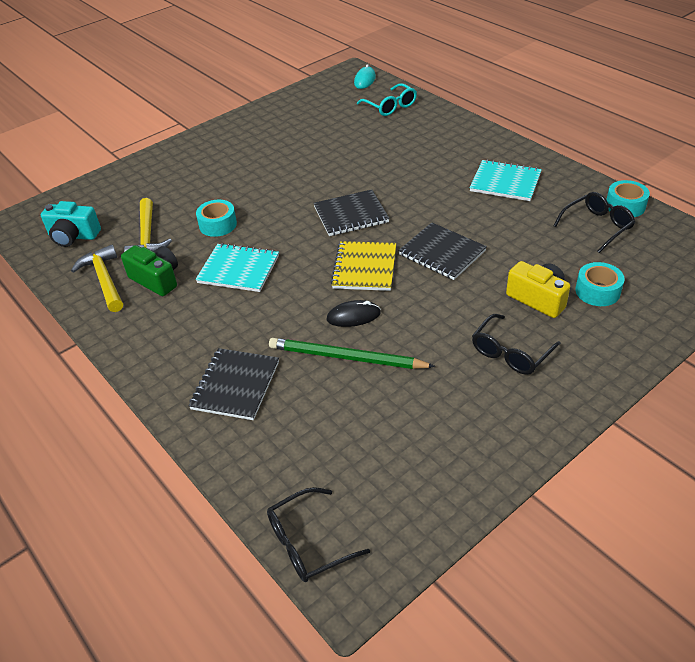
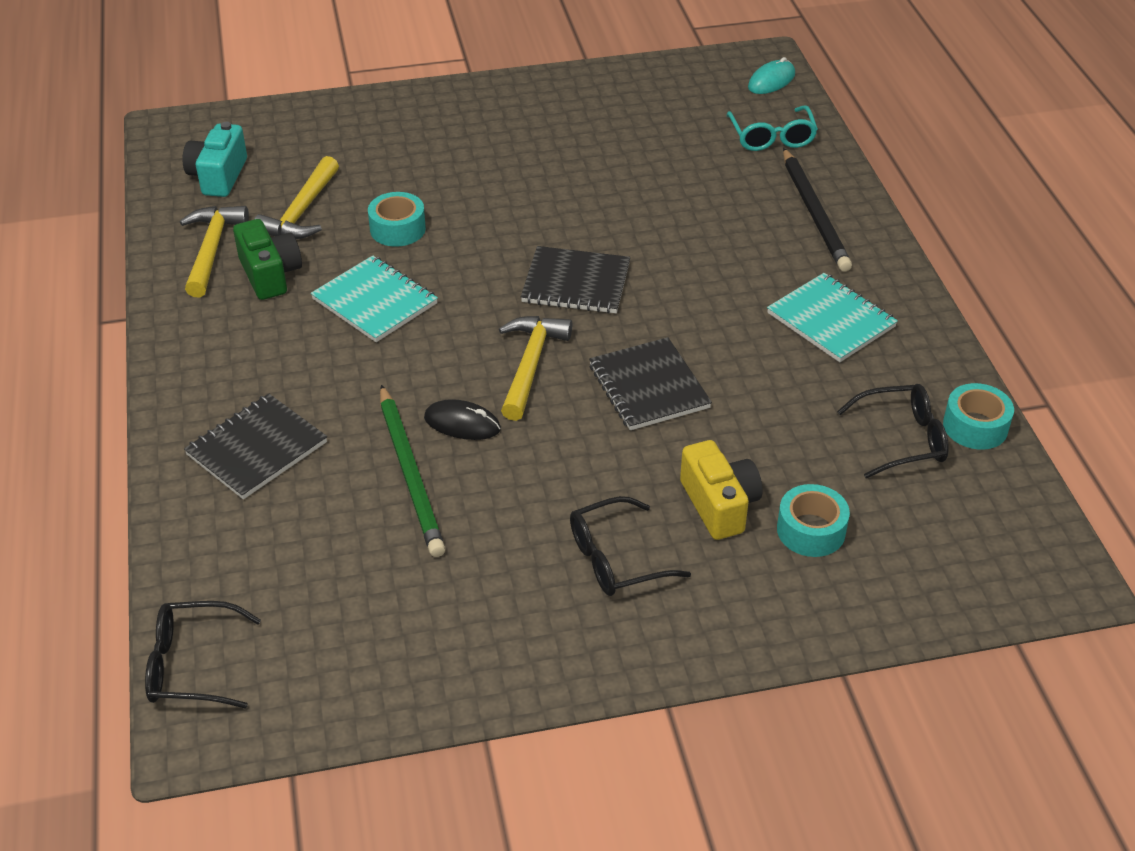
camera: 25 degrees right, 0 degrees up
(73, 236) = (218, 176): turquoise camera -> turquoise camera turned 60 degrees clockwise
(347, 357) = (410, 473): green pencil -> green pencil turned 150 degrees counterclockwise
(364, 268) = (530, 365): yellow notebook -> yellow hammer
(446, 134) = (814, 212): none -> black pencil

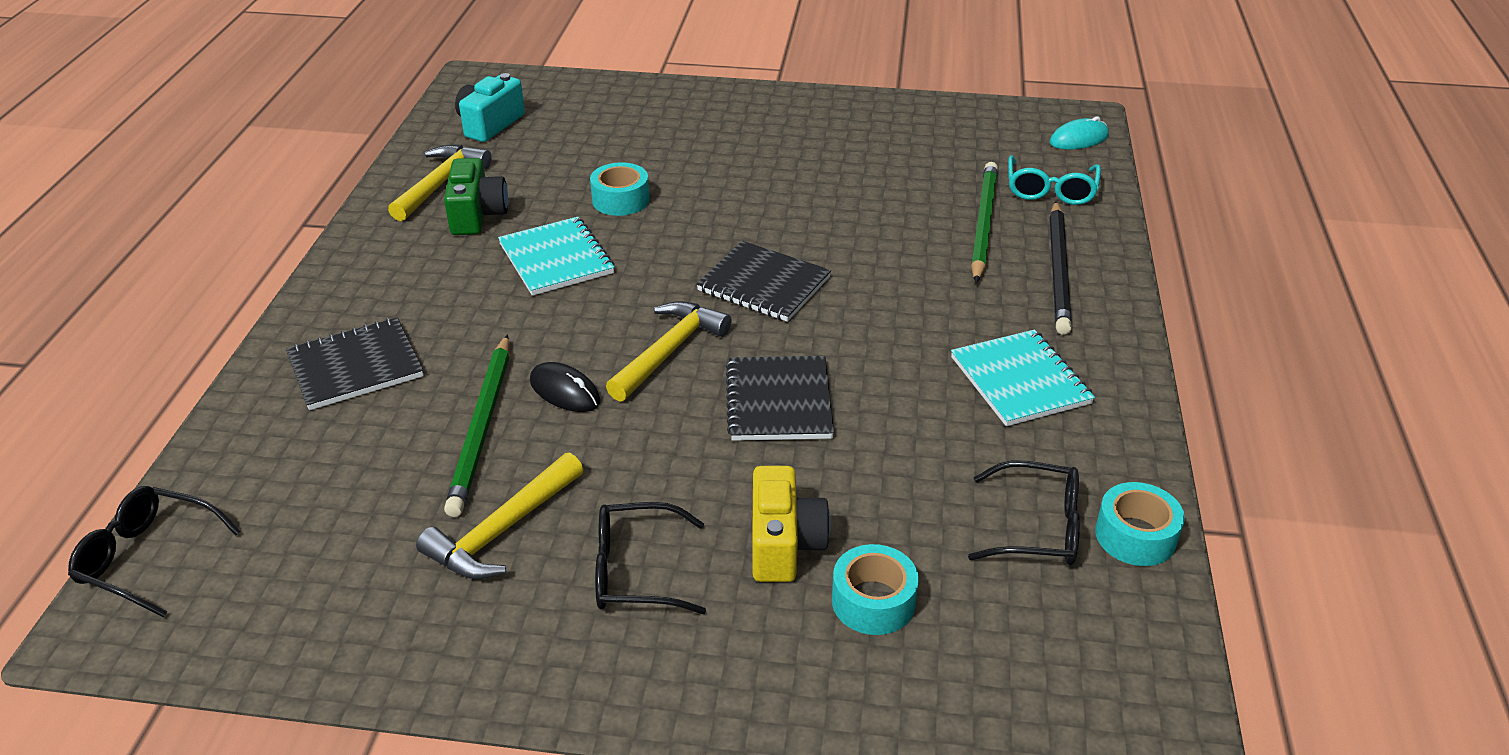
camera: 20 degrees right, 5 degrees down
(301, 212) = (542, 168): yellow hammer -> yellow hammer (502, 531)
(731, 183) = (983, 224): none -> green pencil

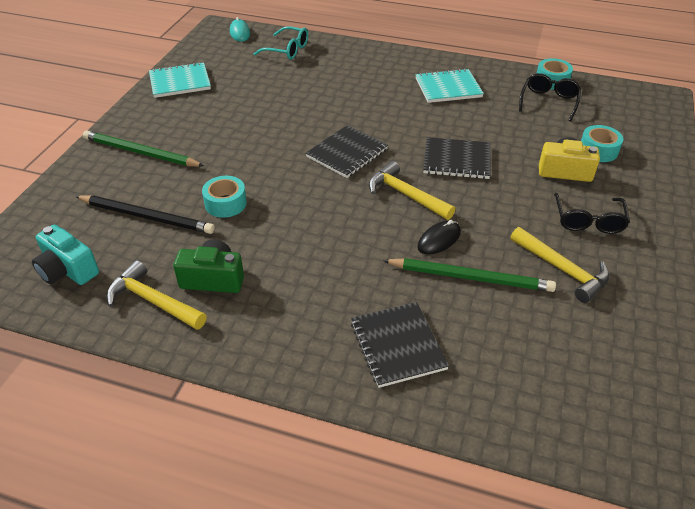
camera: 80 degrees left, 5 degrees up
(147, 558) = (602, 452): black glasses -> none
(556, 259) = (290, 238): turquoise notebook -> turquoise notebook (180, 82)
(983, 224) = (312, 74): green pencil -> green pencil (141, 153)
(1059, 270) = (361, 61): black pencil -> black pencil (146, 216)

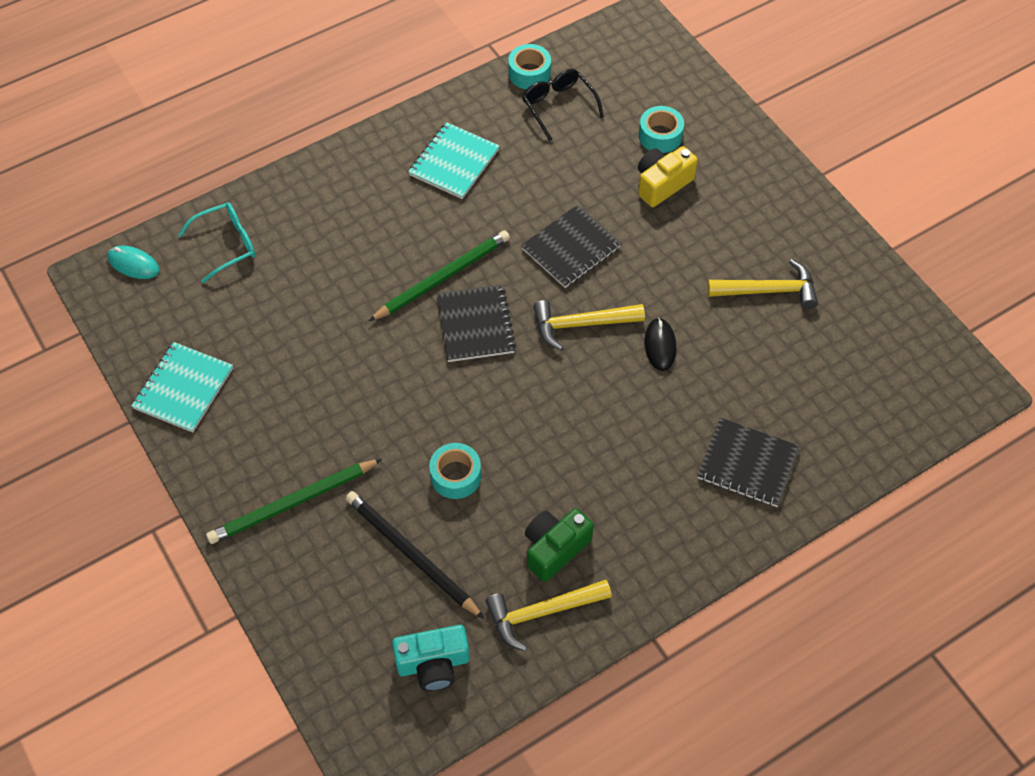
camera: 50 degrees left, 15 degrees up
(146, 216) = (412, 555): black pencil -> black pencil turned 105 degrees counterclockwise
(470, 277) = (721, 359): green pencil -> green pencil (442, 278)
(588, 221) = (734, 224): black glasses -> none

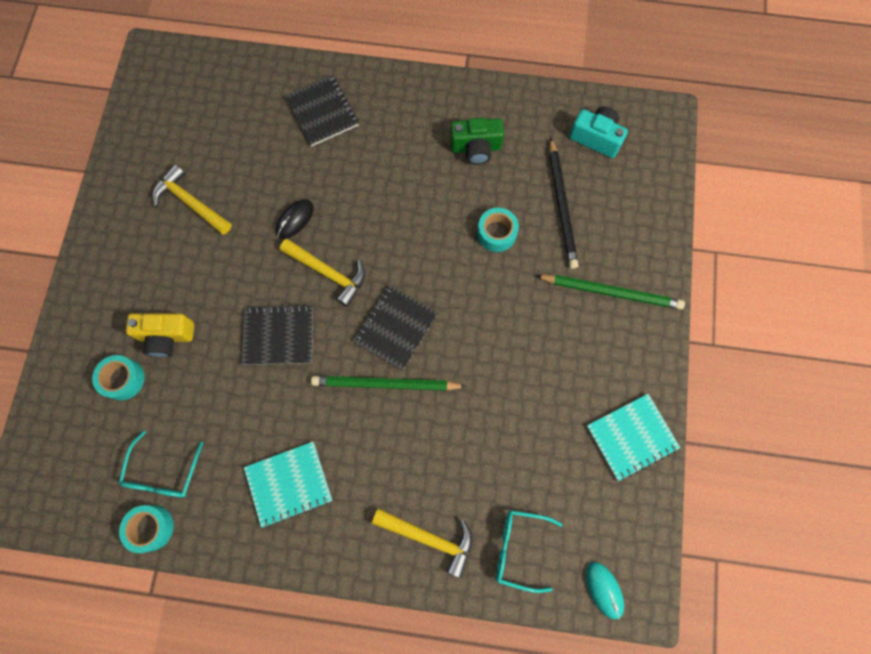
camera: 140 degrees left, 15 degrees up
(541, 613) = (514, 120): yellow hammer -> yellow hammer (429, 538)
(558, 106) = (163, 473): black glasses -> turquoise glasses

